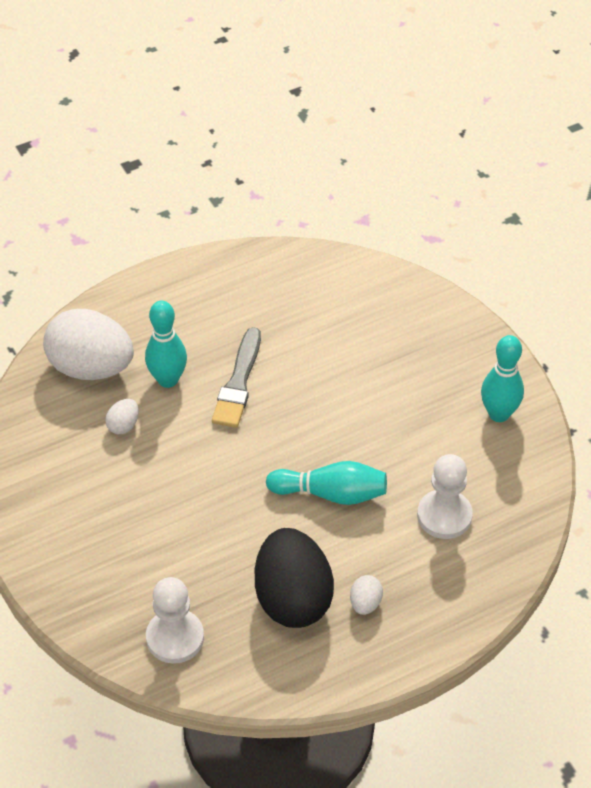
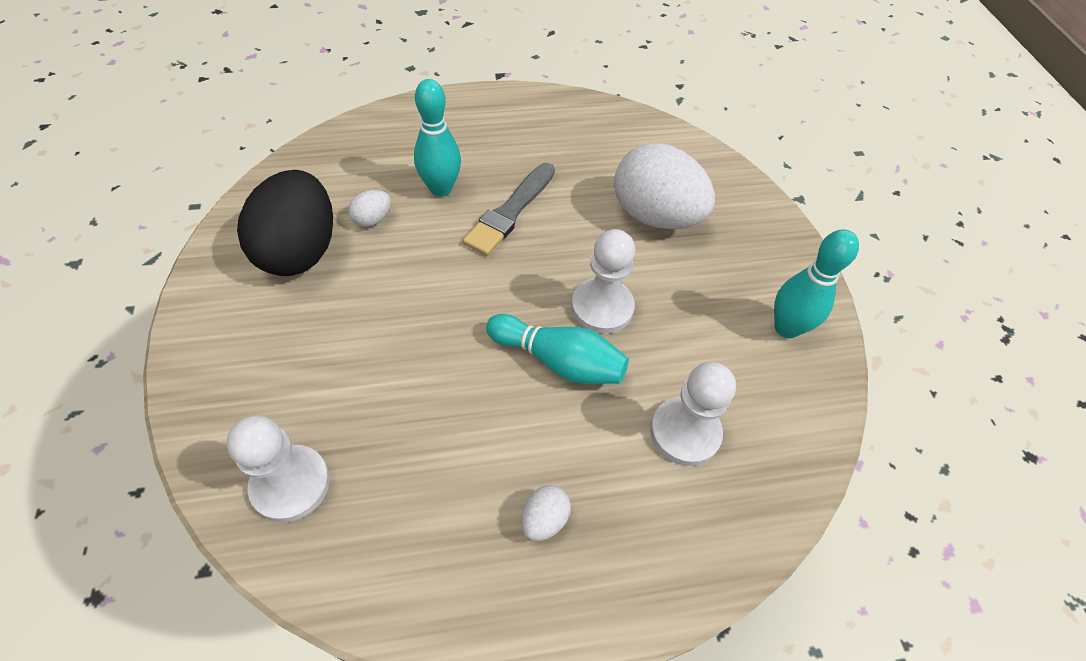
camera: 15 degrees right, 5 degrees up
(91, 368) = (373, 157): white egg -> white egg (655, 216)
(293, 599) = (457, 481): black egg -> black egg (300, 251)
(348, 442) = (602, 307): none -> white pawn

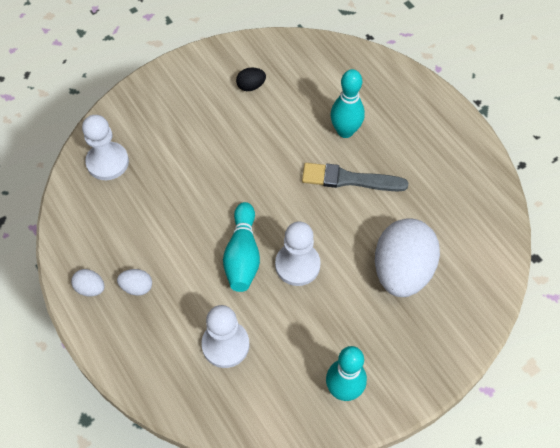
camera: 70 degrees right, 5 degrees up
(300, 251) = (251, 86): black egg -> black egg, size x0.42
(372, 219) = (296, 108): white egg -> white egg (90, 288)

